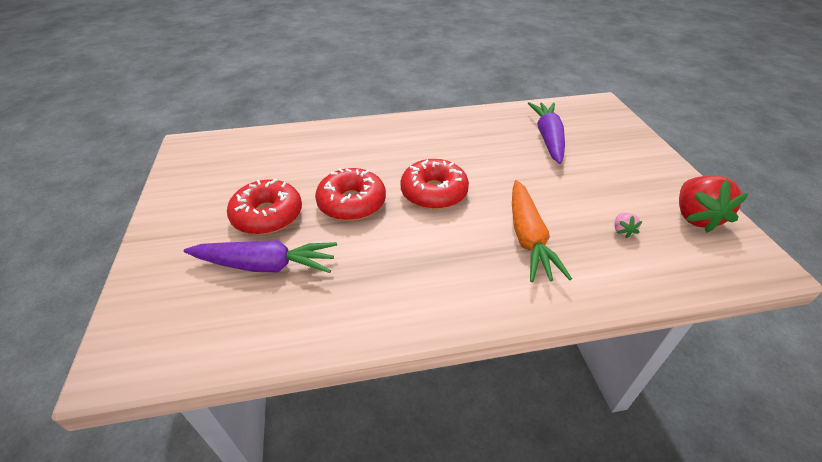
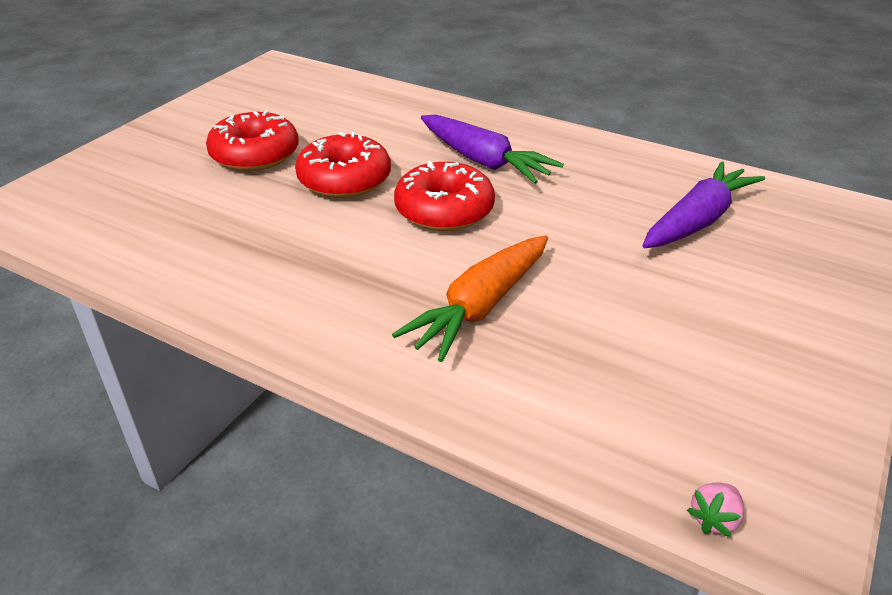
camera: 40 degrees right, 5 degrees down
(265, 265) = (195, 194): purple carrot -> purple carrot (483, 161)
(622, 231) = (621, 368): pink strawberry -> pink strawberry (714, 519)
(695, 217) = (774, 417): red strawberry -> none

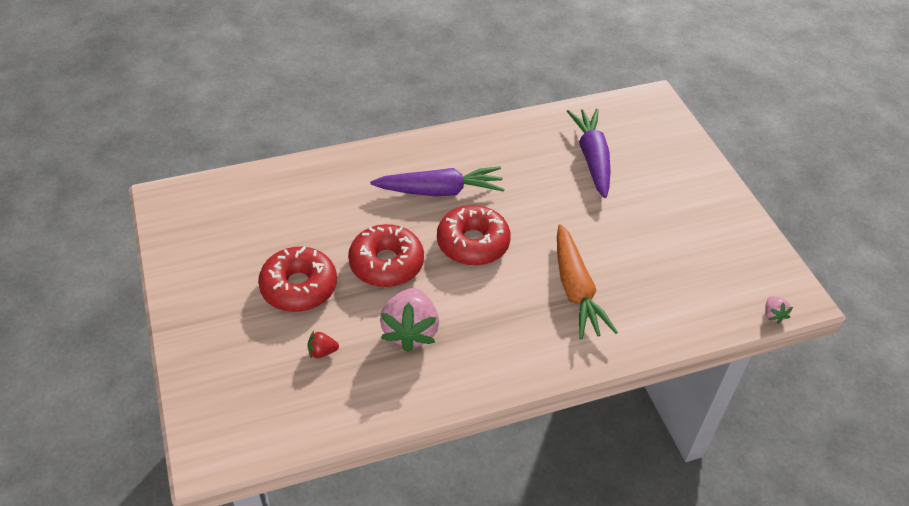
camera: 50 degrees left, 10 degrees up
(189, 201) = (322, 352): none -> red strawberry
(273, 232) = (410, 331): none -> pink strawberry

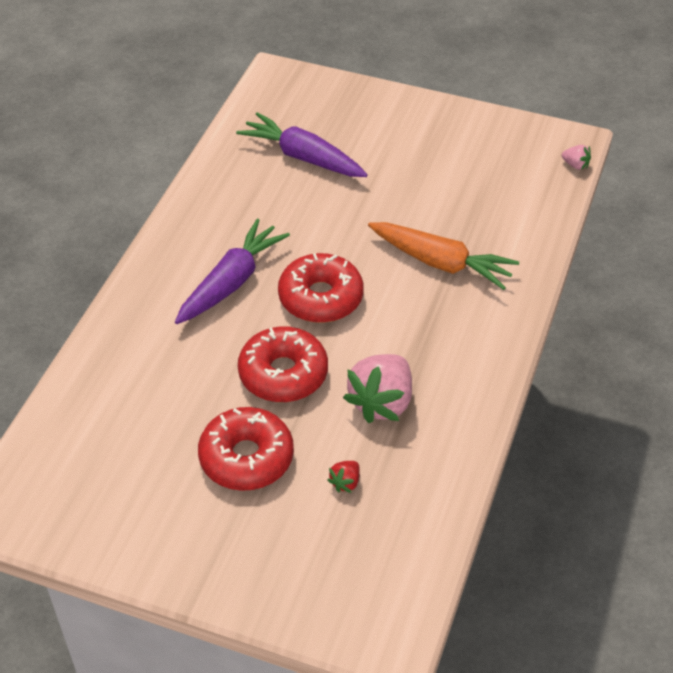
camera: 50 degrees left, 0 degrees up
(410, 331) = (382, 402): pink strawberry -> pink strawberry turned 75 degrees clockwise

